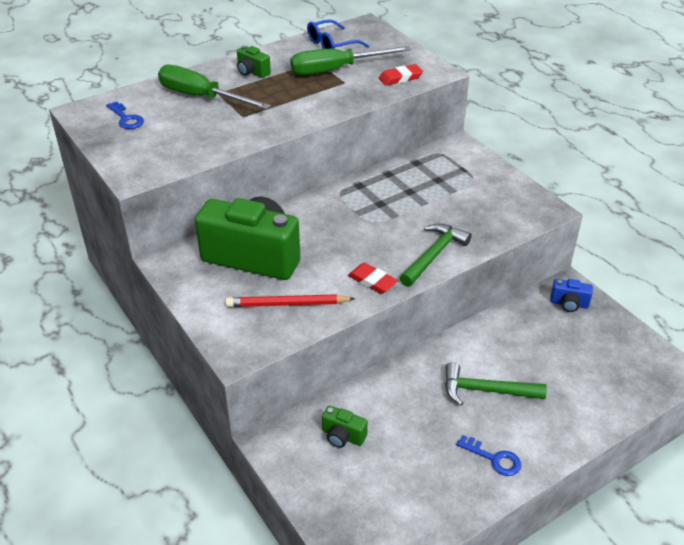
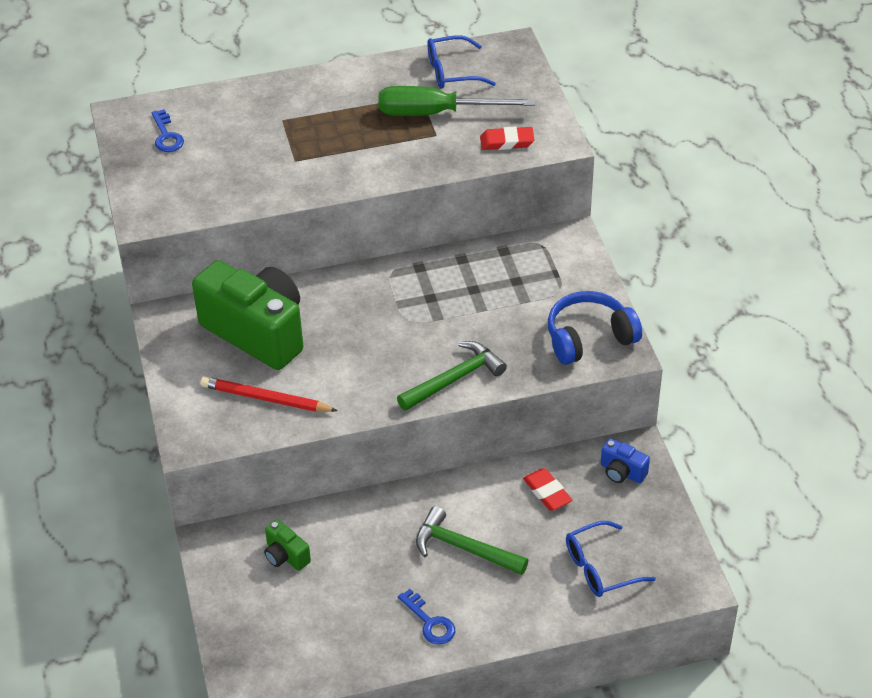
camera: 20 degrees right, 5 degrees up
(201, 97) = (261, 122): green screwdriver -> none
(252, 72) = (335, 96): green camera -> none
(372, 281) = (369, 394): red eraser -> red eraser (547, 492)
(516, 205) = (589, 338): none -> blue headphones
(599, 378) = (600, 568): none -> blue glasses

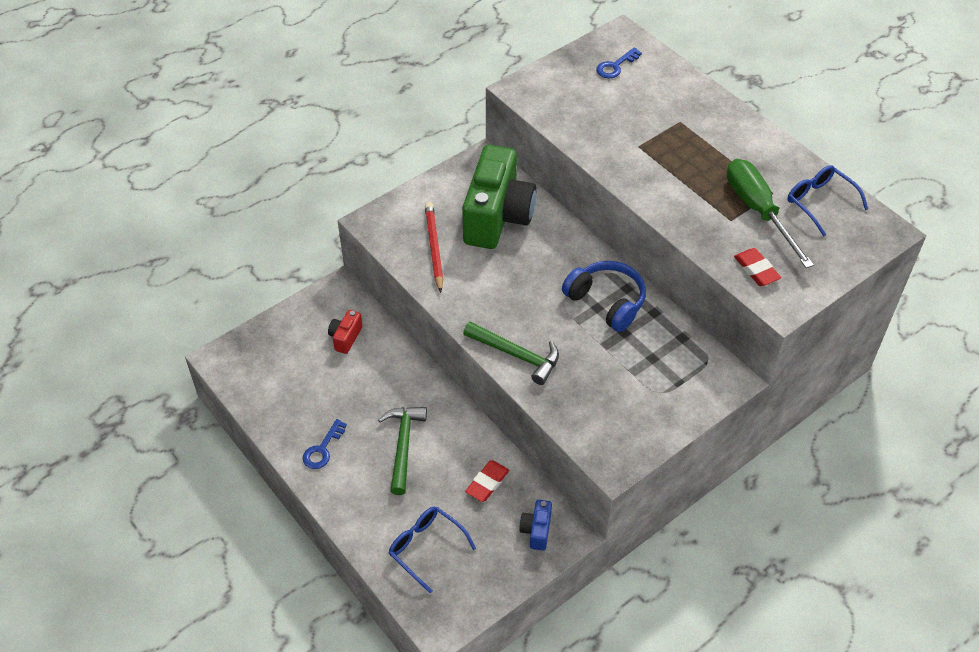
camera: 65 degrees right, 5 degrees up
(285, 556) = (345, 338): green camera -> red camera
(589, 338) = (616, 432): blue headphones -> blue headphones (606, 302)

